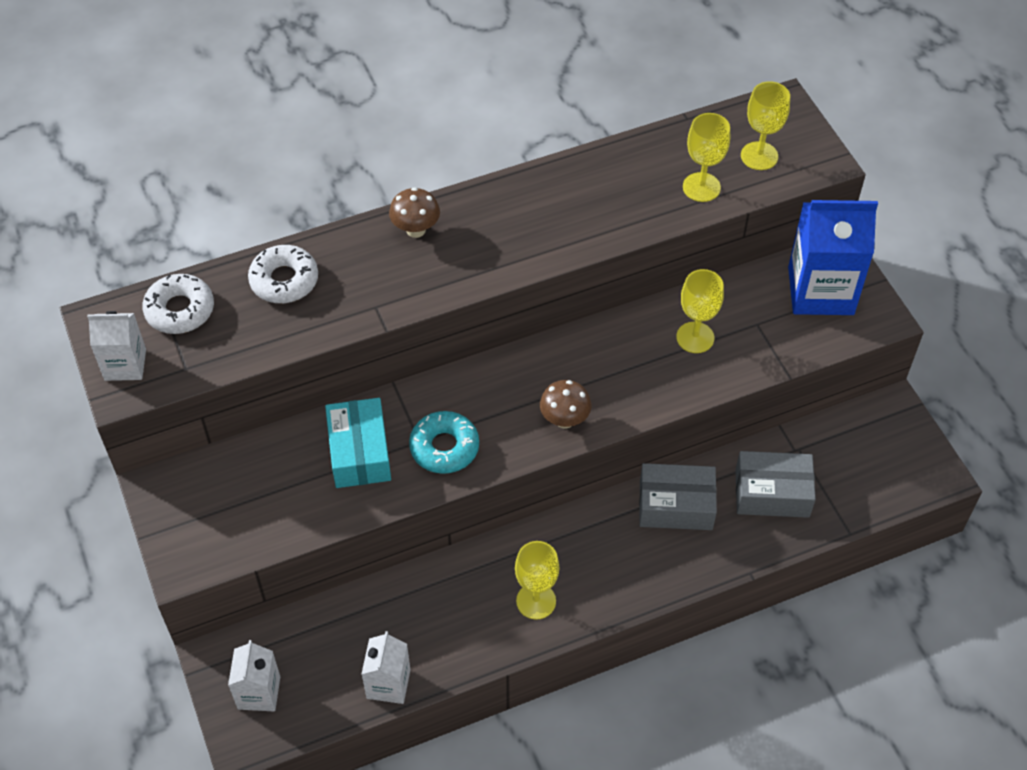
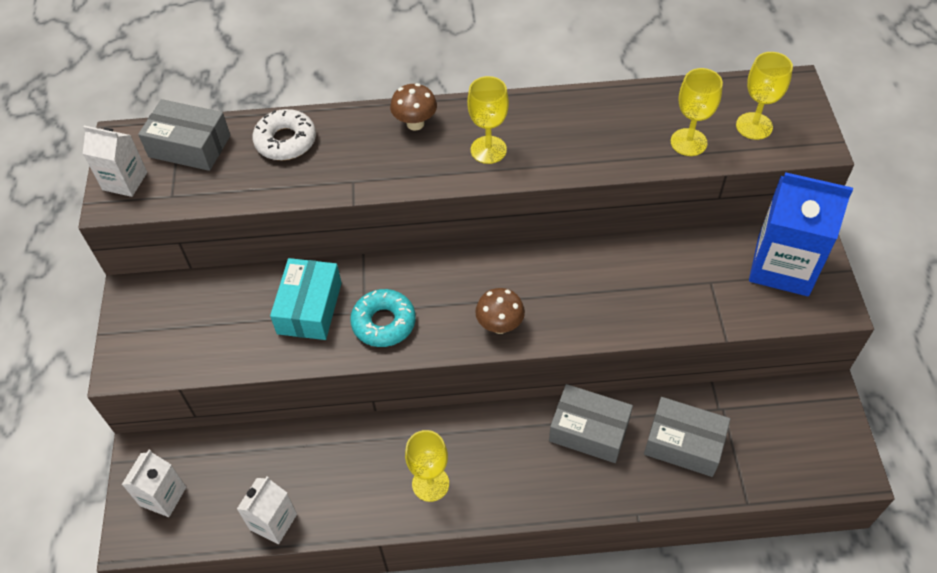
camera: 20 degrees right, 0 degrees up
(180, 310) = (189, 146): white donut -> grey box
(695, 337) = (647, 280): yellow goblet -> yellow goblet (488, 150)

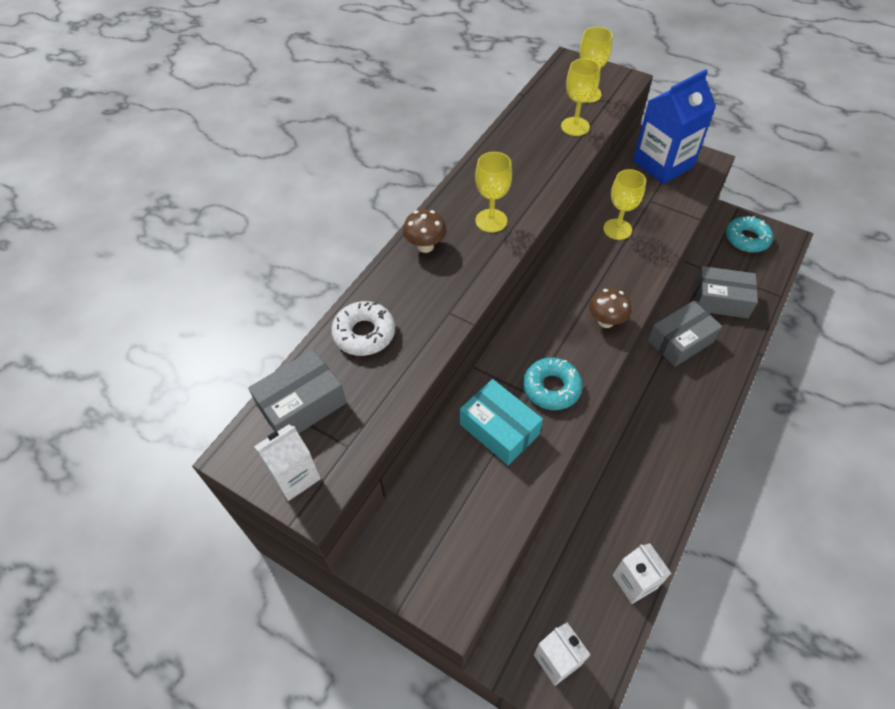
camera: 55 degrees left, 0 degrees up
(430, 484) = (665, 455): yellow goblet -> yellow goblet (617, 229)
(684, 443) = (721, 300): grey box -> grey box turned 45 degrees clockwise
(809, 429) = (746, 239): none -> turquoise donut

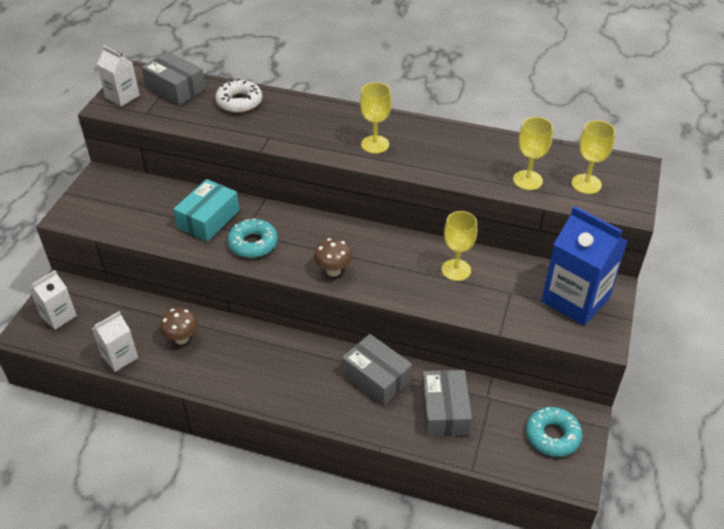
camera: 75 degrees right, 10 degrees down
(425, 246) = (333, 115): brown mushroom -> brown mushroom (182, 338)

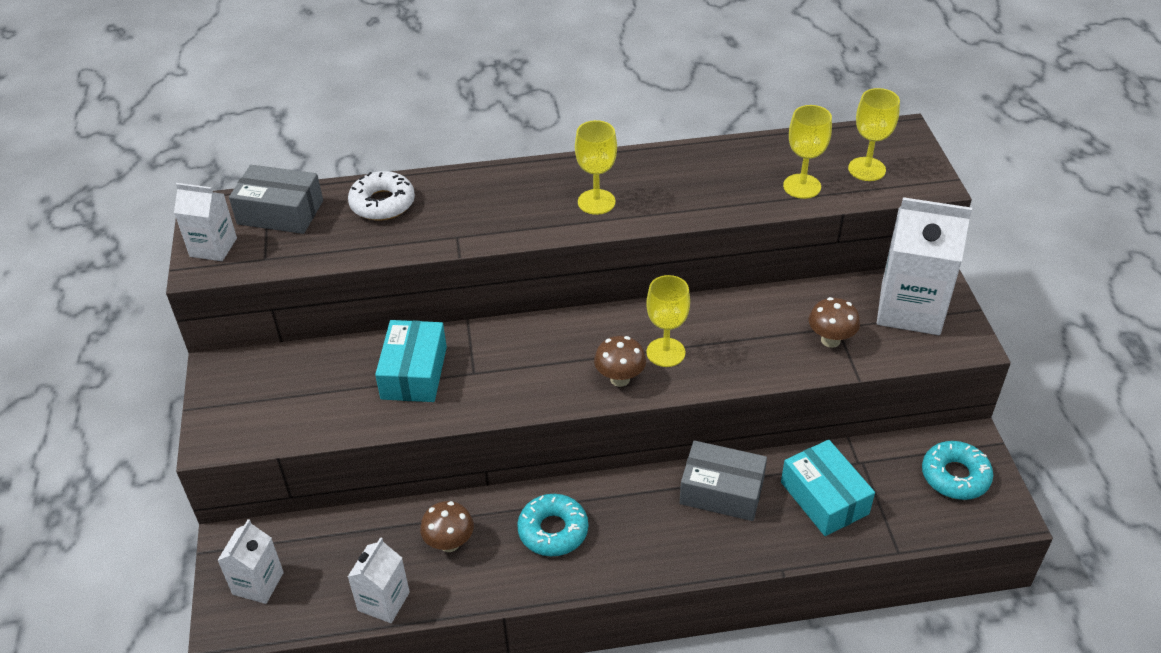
camera: 25 degrees left, 0 degrees up
(253, 244) = (495, 383): turquoise donut -> turquoise donut (553, 530)
(444, 411) = (824, 498): grey box -> turquoise box
(456, 270) = (760, 324): yellow goblet -> yellow goblet (665, 352)
(498, 299) = (830, 340): none -> brown mushroom
(575, 299) = (910, 309): blue carton -> white carton

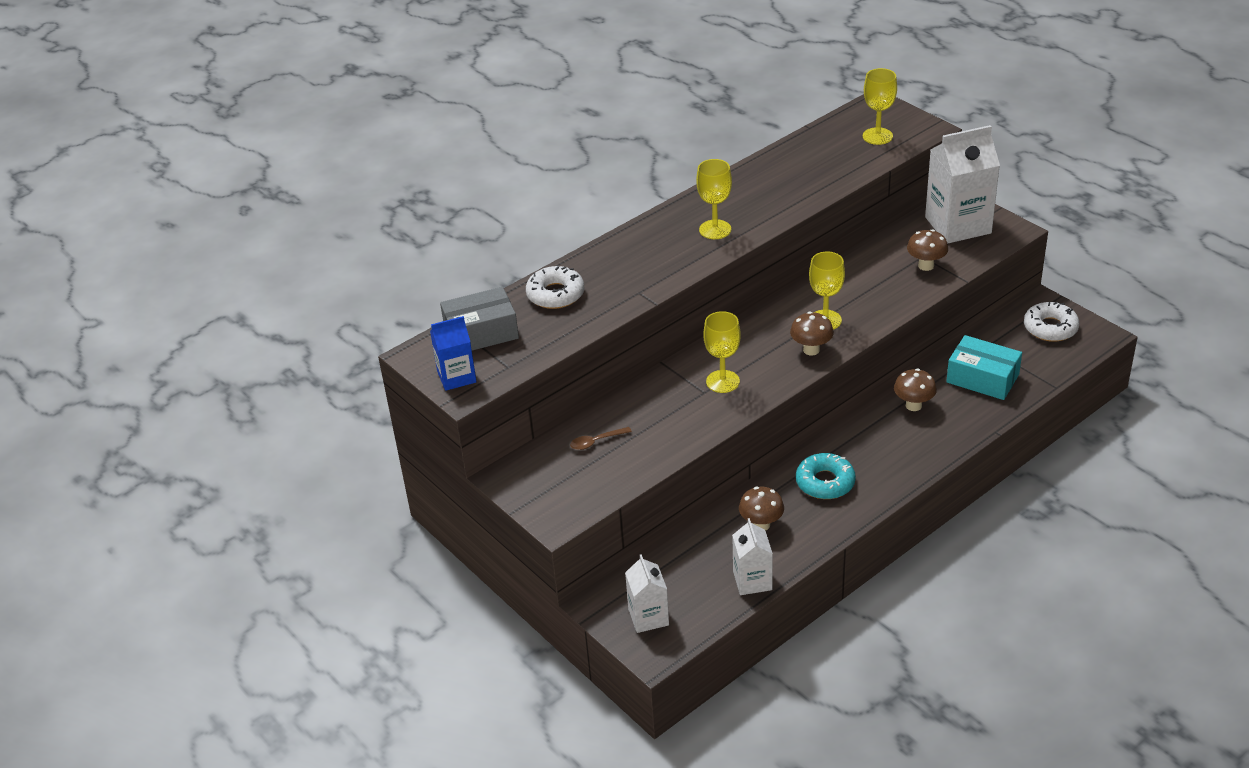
camera: 30 degrees left, 5 degrees down
(213, 247) = (456, 377): white carton -> blue carton
(327, 375) = (596, 442): none -> brown spoon
(414, 373) = (660, 411): turquoise box -> none
(721, 491) = (913, 405): grey box -> brown mushroom
(802, 186) = (846, 164): yellow goblet -> yellow goblet (722, 381)
(955, 476) = (1050, 328): turquoise donut -> white donut

